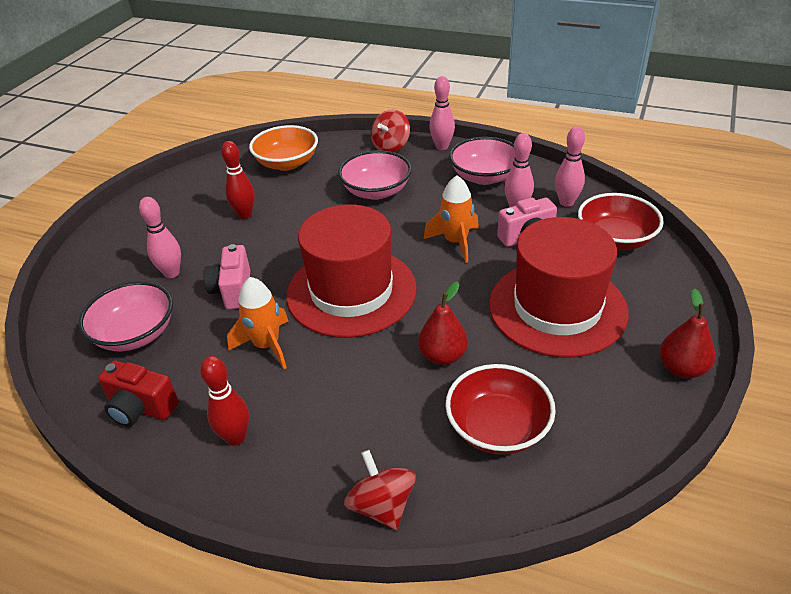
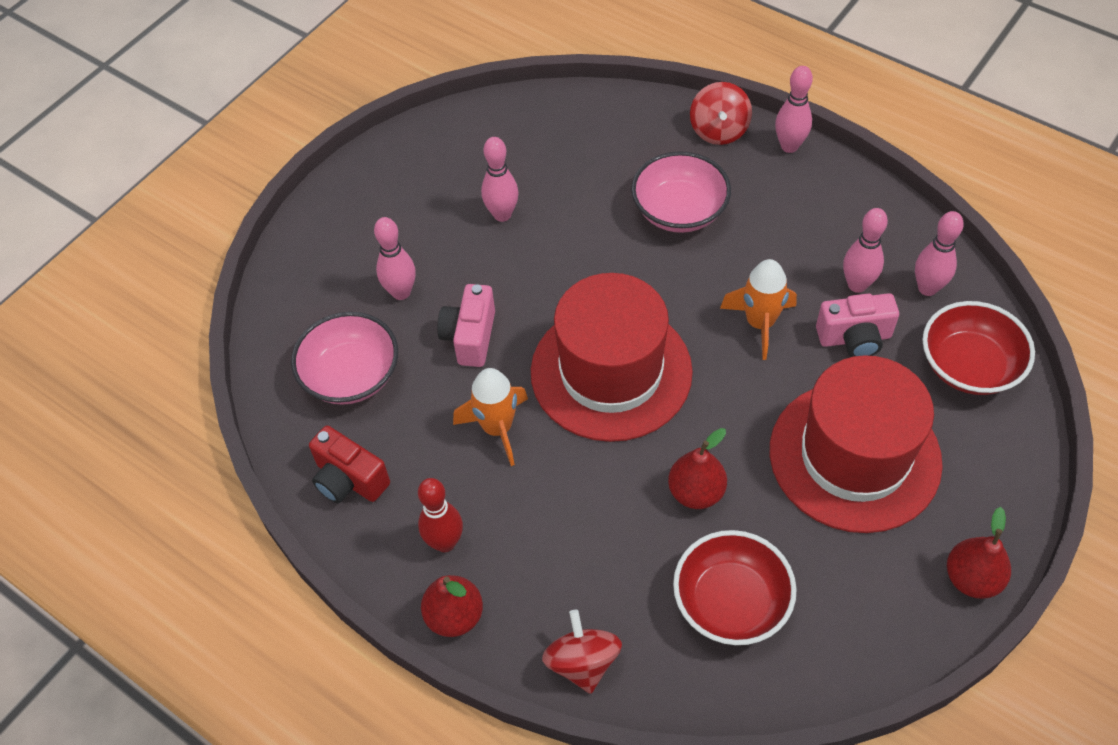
camera: 15 degrees right, 15 degrees up
(245, 214) = (502, 214): red bowling pin -> pink bowling pin
(254, 495) = (454, 616): none -> red pear
(287, 163) = (571, 132): orange bowl -> none
(391, 146) = (719, 130): red spinning top -> red spinning top turned 45 degrees counterclockwise
(484, 177) = (831, 216): pink bowl -> none

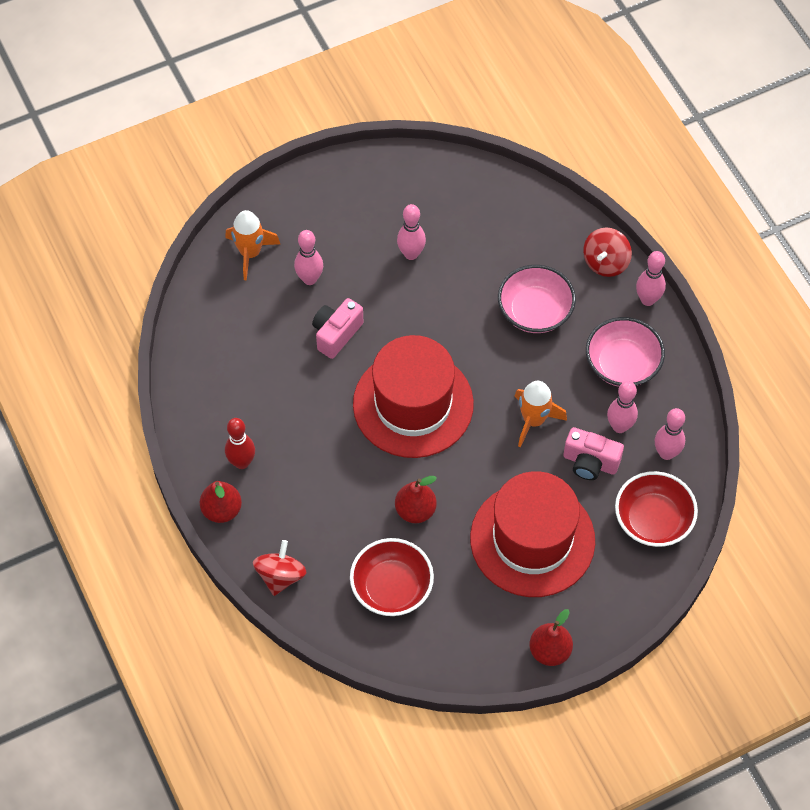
camera: 25 degrees right, 5 degrees up
(349, 480) = (206, 392): red camera -> none
(351, 375) = (245, 322): pink bowl -> pink bowl (622, 364)
(497, 428) = (316, 405): orange rocket -> orange rocket (250, 253)

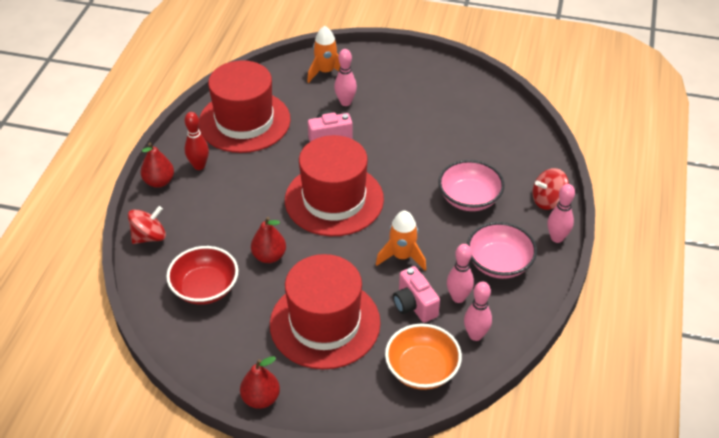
camera: 40 degrees right, 15 degrees down
(230, 376) = (244, 121): none -> red hat
(411, 254) = (421, 124): pink bowling pin -> none
(653, 520) = (422, 369): red bowl -> orange bowl

